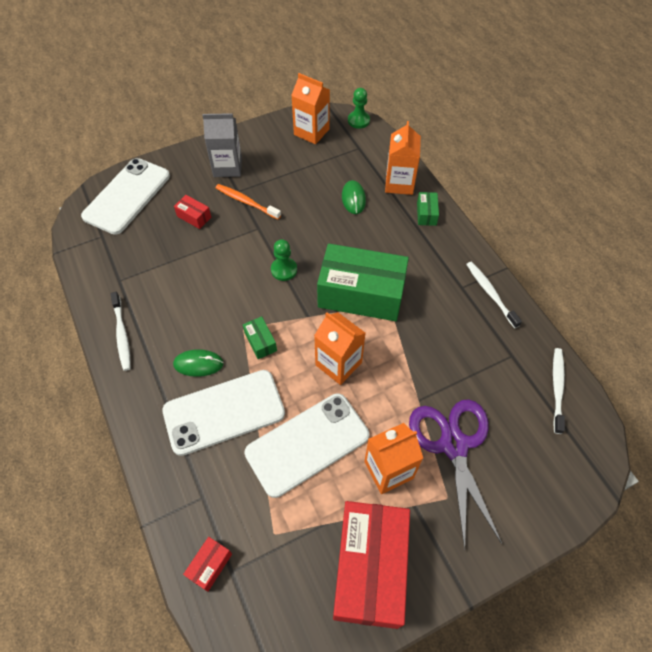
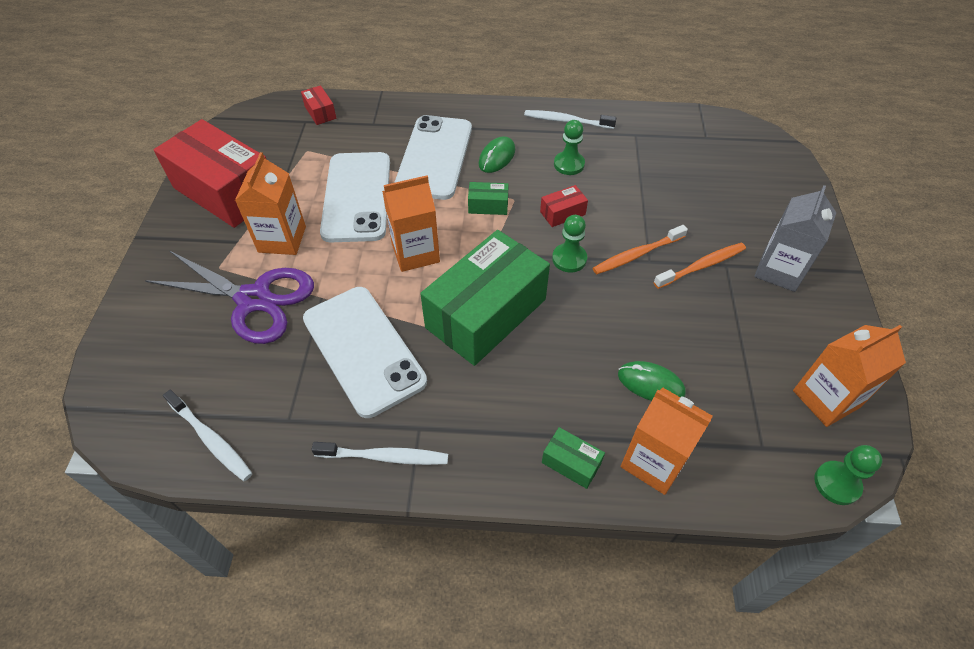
camera: 120 degrees right, 5 degrees down
(127, 196) = (762, 169): white phone -> white phone (364, 349)
(181, 310) = (569, 164): none -> green pawn
(194, 217) = (699, 212): red box -> red box (562, 213)
(256, 236) = (637, 255): none -> orange toothbrush

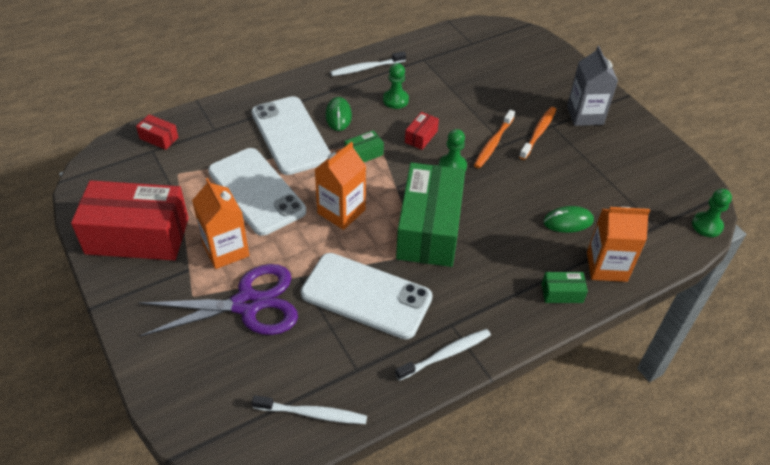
camera: 35 degrees left, 5 degrees down
(826, 399) = (667, 181): orange carton -> none

